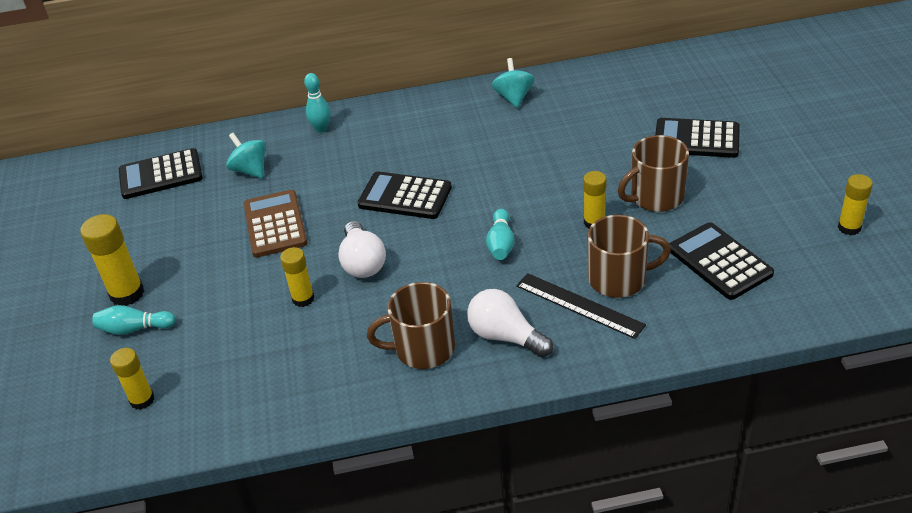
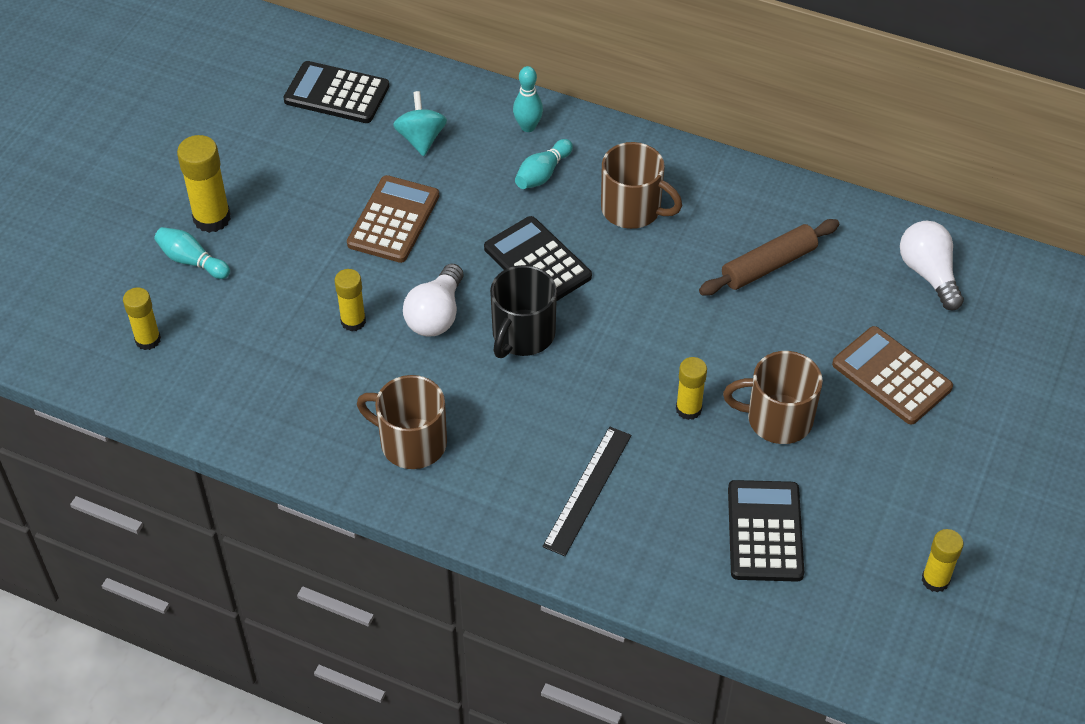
camera: 30 degrees right, 10 degrees up
(437, 241) = (522, 335): none -> black mug
(501, 244) = (578, 376): turquoise bowling pin -> turquoise bowling pin (542, 174)
(505, 336) = (492, 478): white light bulb -> white light bulb (928, 274)
(514, 97) = (754, 204): turquoise spinning top -> none
(558, 123) = (768, 265): none -> brown rolling pin
(579, 305) = (587, 490): black ruler -> black ruler turned 45 degrees clockwise
(619, 279) = (650, 487): brown mug -> brown mug (632, 209)
(696, 139) = (891, 376): black calculator -> brown calculator

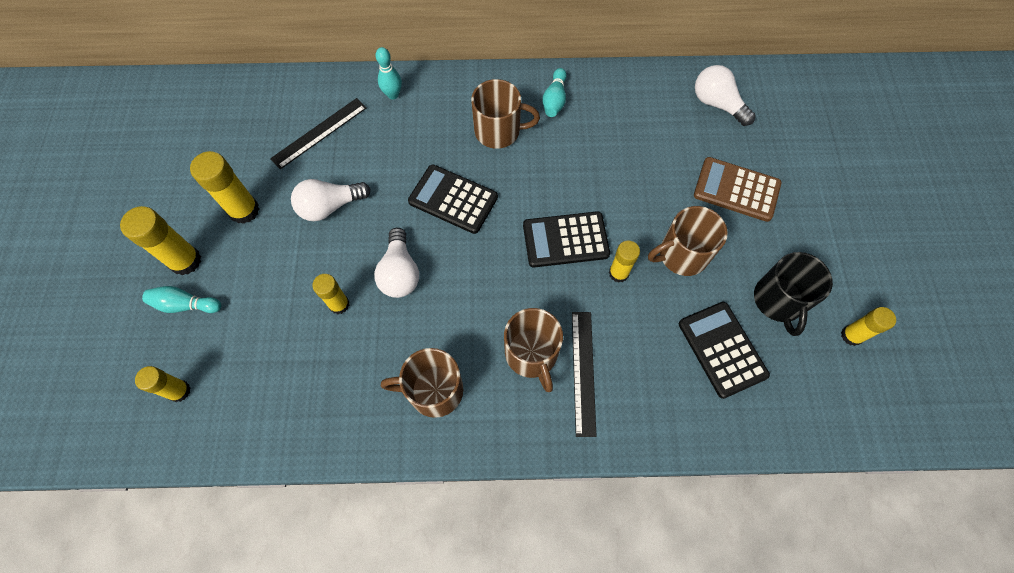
camera: 25 degrees left, 15 degrees up
(298, 190) = (244, 210): none -> yellow glue stick
(336, 94) = (238, 120): black calculator -> black calculator (565, 240)
(393, 220) = (330, 206): brown calculator -> white light bulb
(421, 139) = (319, 133): turquoise spinning top -> black ruler
(522, 335) = (471, 262): black mug -> black mug (778, 300)
(539, 450) = (532, 354): none -> brown mug
(542, 174) = (422, 127): turquoise bowling pin -> turquoise bowling pin (554, 100)
(768, 265) = (612, 138): brown rolling pin -> none

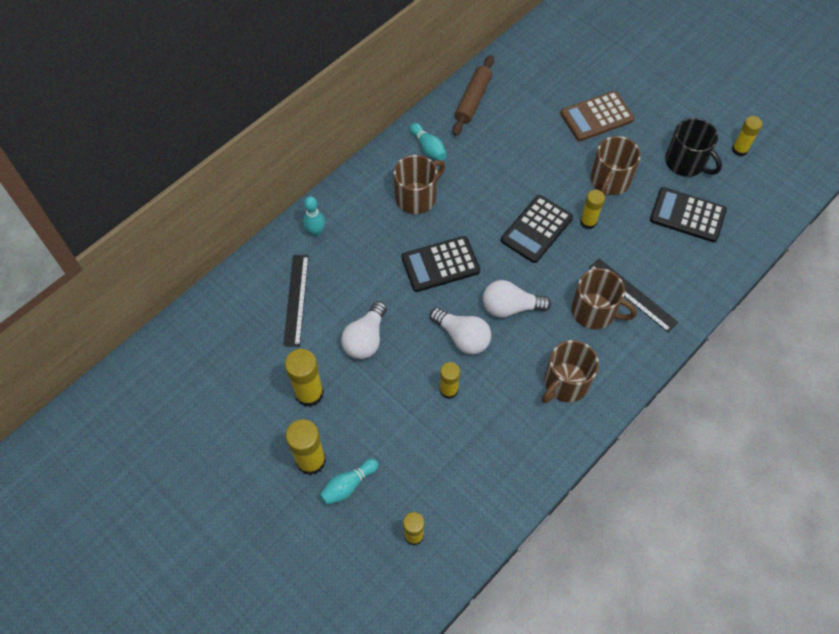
camera: 45 degrees left, 5 degrees down
(638, 90) = (473, 100): none -> brown rolling pin
(717, 104) = (528, 72): white light bulb -> white light bulb (510, 307)

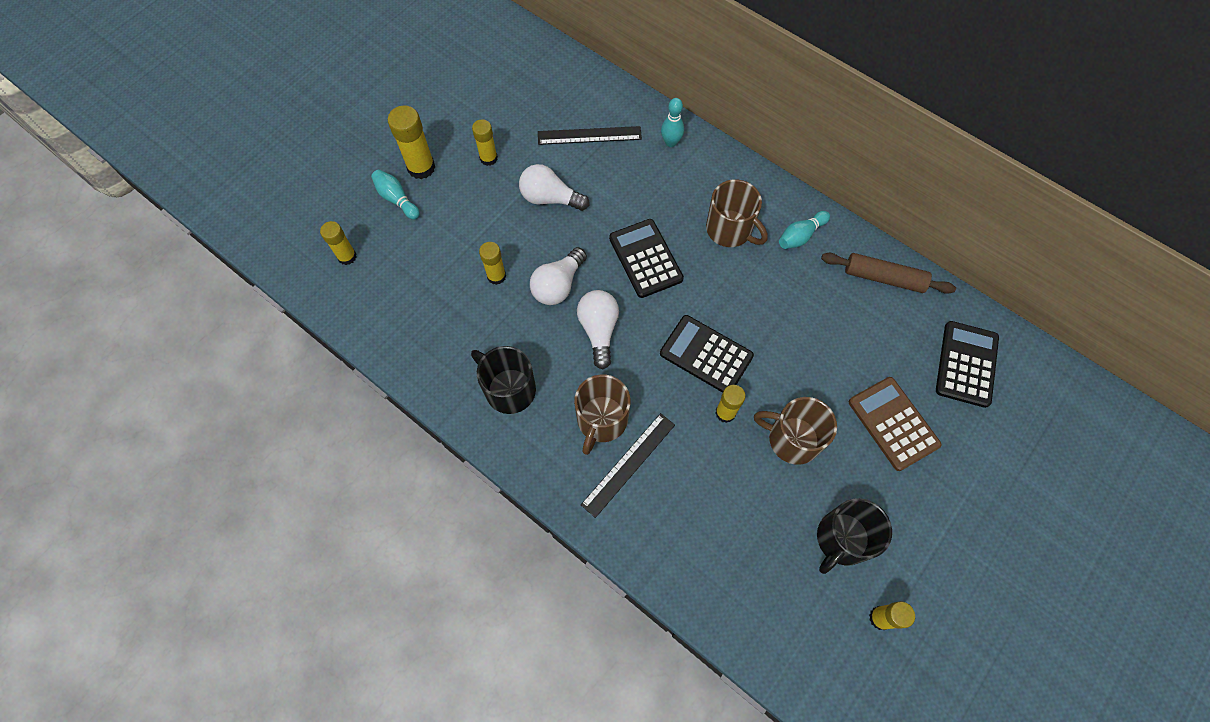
camera: 85 degrees right, 5 degrees up
(309, 393) = (488, 158): yellow glue stick -> yellow glue stick, size x0.64
(565, 383) = (509, 389): brown mug -> black mug
(687, 215) = (755, 537): black calculator -> black calculator (966, 364)

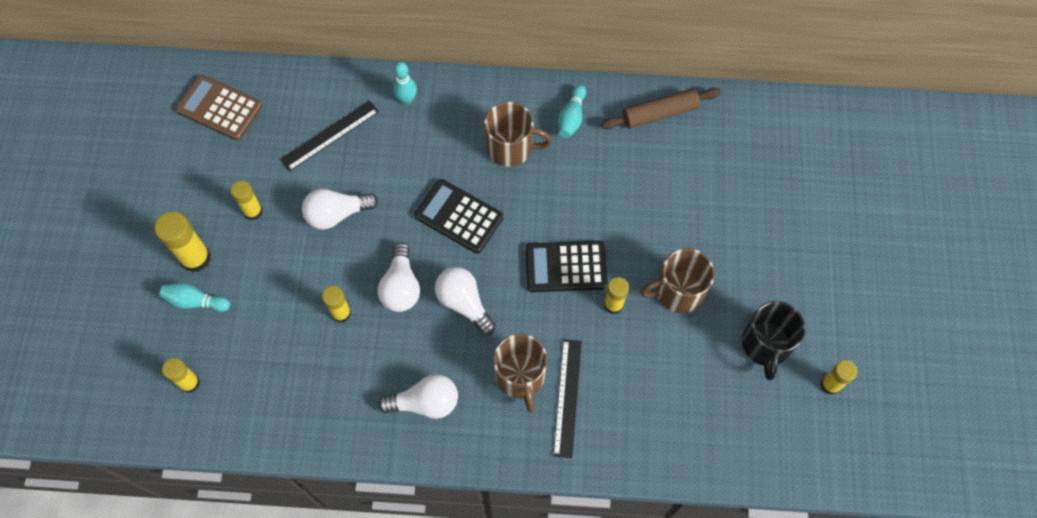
camera: 35 degrees left, 0 degrees up
(509, 389) = (425, 402): black mug -> white light bulb
(893, 423) = (743, 229): brown calculator -> brown calculator (219, 108)
(966, 364) = (765, 146): black calculator -> none

